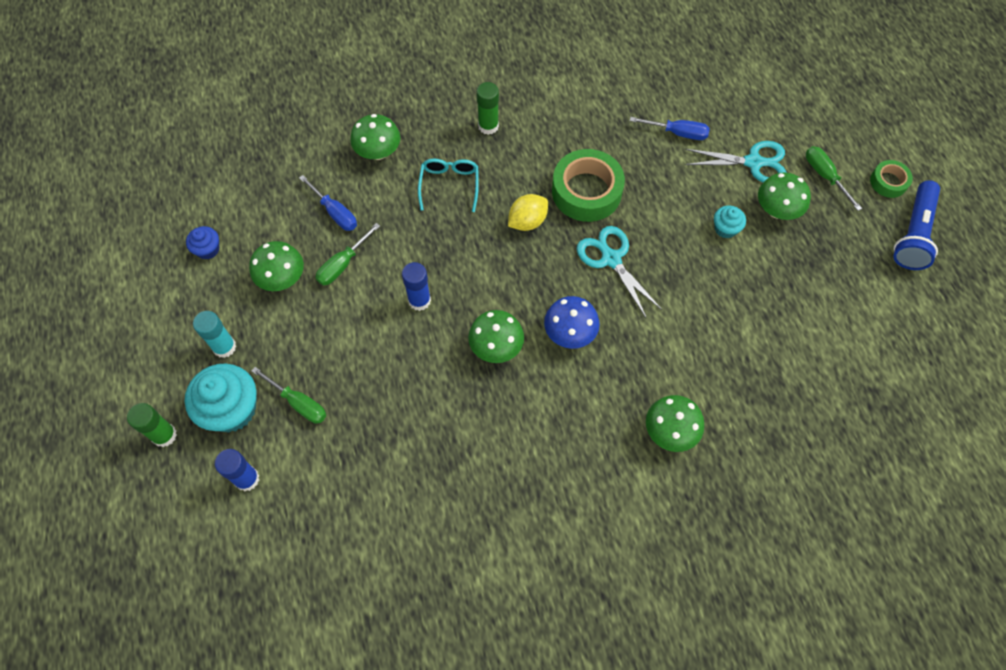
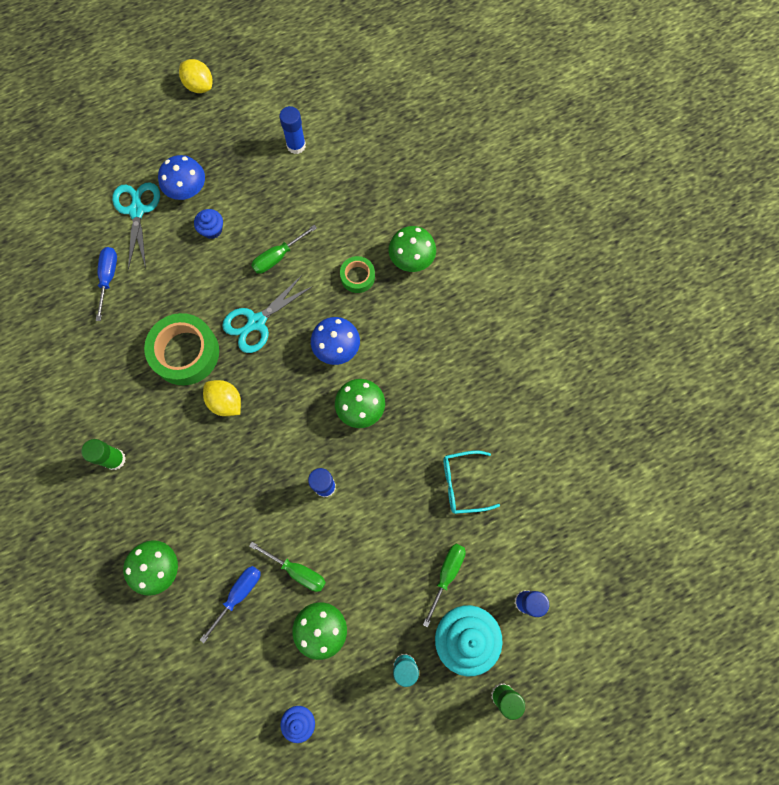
camera: 100 degrees left, 10 degrees up
(449, 185) = (192, 484): turquoise glasses -> turquoise glasses (463, 484)
(725, 228) = (212, 229): turquoise cupcake -> blue cupcake
(777, 210) = (187, 189): green mushroom -> blue mushroom
(825, 176) = (146, 152): green screwdriver -> green screwdriver (278, 256)
(831, 325) = (296, 145): none -> blue glue stick
(888, 182) = (147, 103): green tape -> green tape (357, 277)
(913, 234) = (199, 86): blue flashlight -> yellow lemon

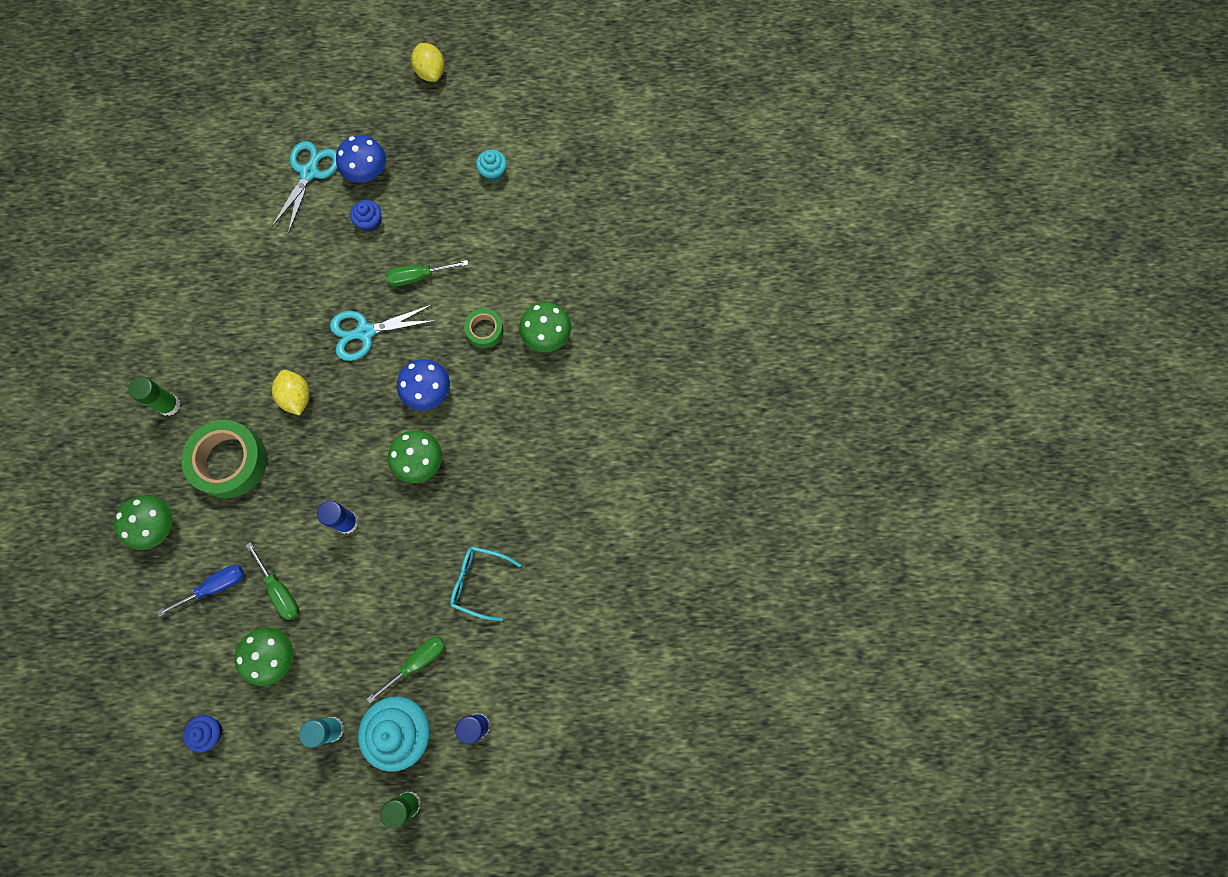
camera: 25 degrees right, 0 degrees up
(108, 278) = (250, 228): blue screwdriver -> none
(185, 352) = (284, 332): green tape -> green tape (230, 461)
(296, 145) = (493, 172): blue glue stick -> turquoise cupcake

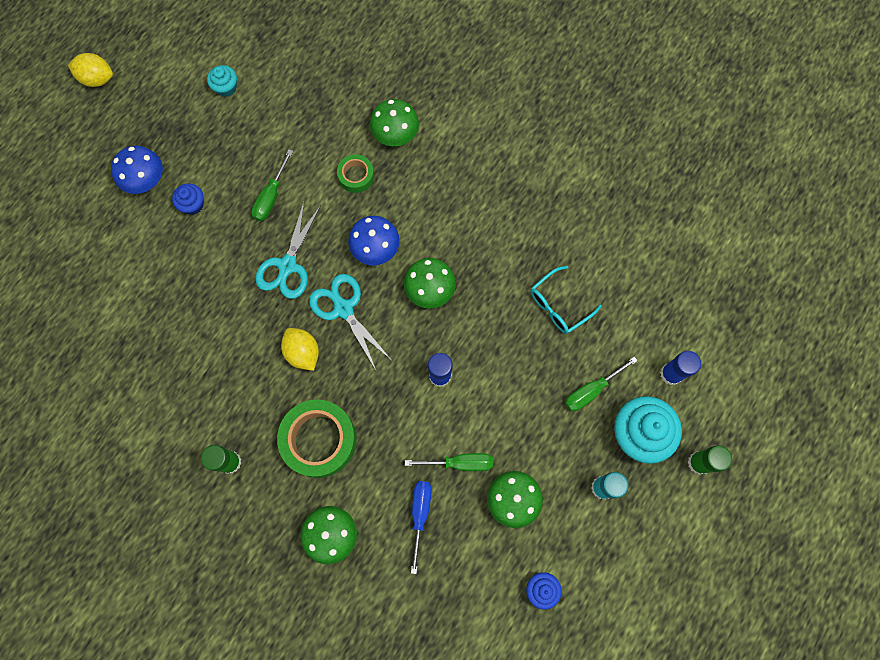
camera: 55 degrees left, 0 degrees up
(297, 397) = (303, 352): yellow lemon -> yellow lemon turned 45 degrees clockwise
(309, 172) = (108, 225): turquoise scissors -> turquoise scissors (343, 309)
(416, 662) = (591, 390): green screwdriver -> green screwdriver turned 120 degrees counterclockwise

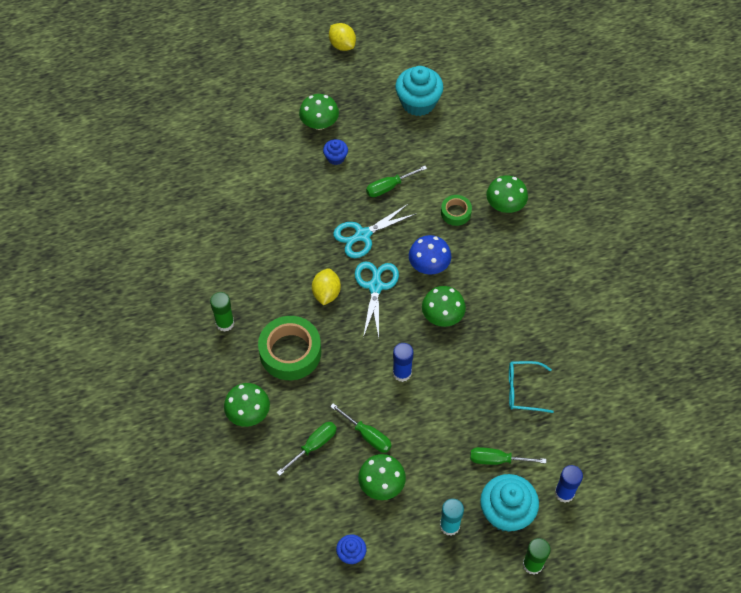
camera: 40 degrees right, 15 degrees down
(145, 180) = (319, 123): blue mushroom -> green mushroom
(226, 87) = (418, 103): turquoise cupcake -> turquoise cupcake, size x1.95
(420, 515) = (313, 446): blue screwdriver -> green screwdriver

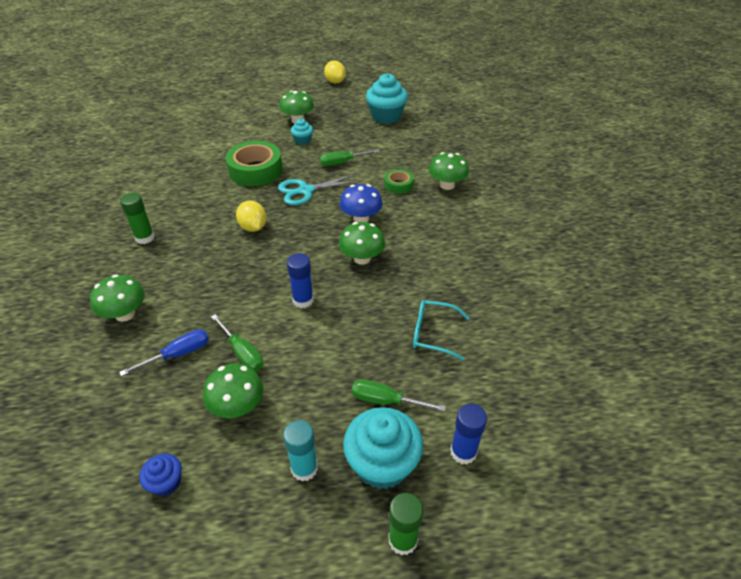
camera: 10 degrees right, 15 degrees down
(290, 352) = (195, 268): green tape -> green tape (255, 170)
(313, 446) = (178, 354): green screwdriver -> blue screwdriver
(326, 293) = (253, 227): yellow lemon -> yellow lemon turned 45 degrees counterclockwise
(335, 158) = (302, 140): blue cupcake -> turquoise cupcake
(375, 286) = (303, 228): turquoise scissors -> none

